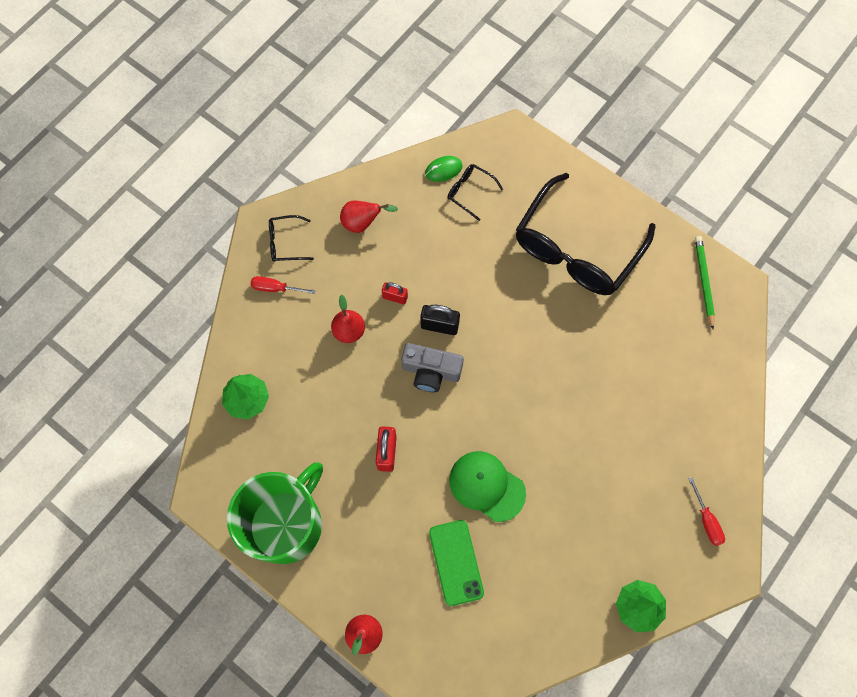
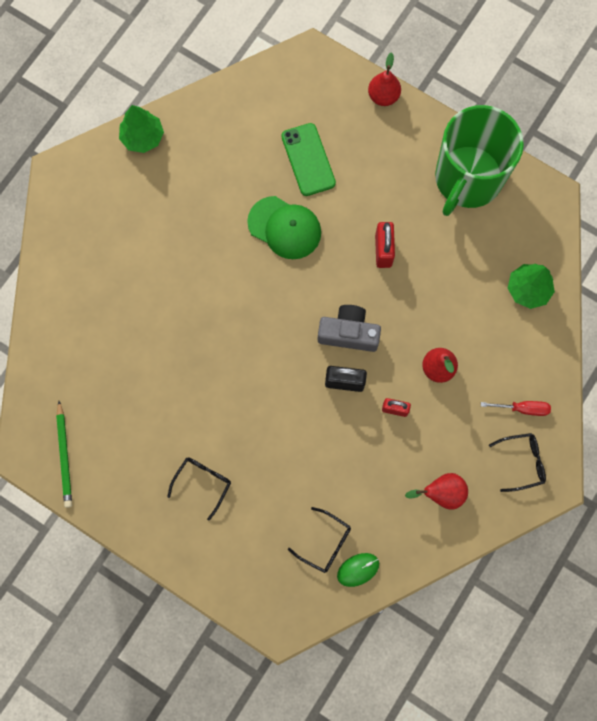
camera: 175 degrees right, 5 degrees up
(576, 248) = (203, 483): black glasses -> black glasses, size x0.41
(706, 520) = (77, 214): red screwdriver -> none

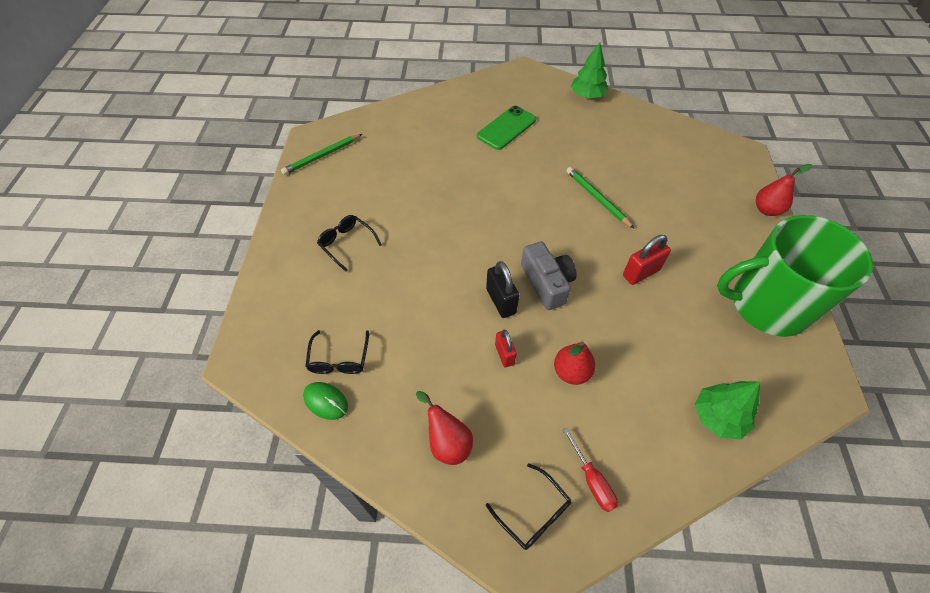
camera: 60 degrees right, 20 degrees down
(203, 483) = (347, 243): black glasses -> black glasses turned 135 degrees counterclockwise
(284, 228) = (597, 198): green cap -> green pencil
(308, 160) = (664, 187): green phone -> green phone (506, 128)

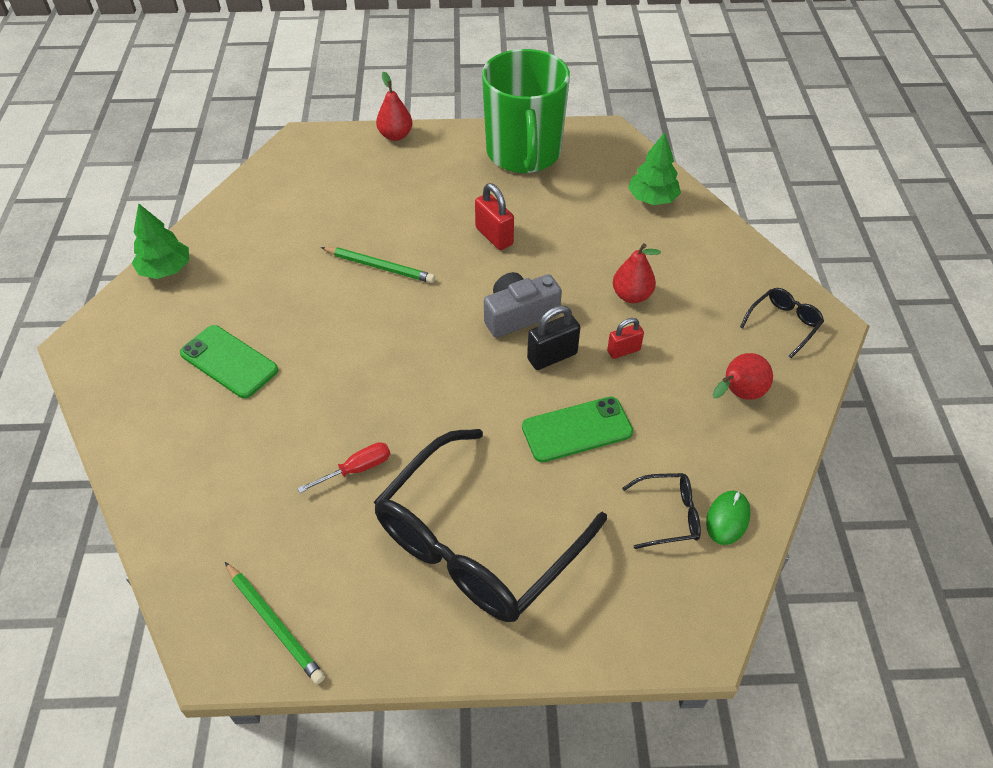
camera: 95 degrees left, 5 degrees down
(347, 243) = (477, 543): black glasses -> black glasses, size x2.43
(426, 309) = (577, 429): none -> green phone
(592, 480) = (739, 283): red screwdriver -> red screwdriver (356, 469)
(597, 198) = (379, 267): green pencil -> green pencil turned 120 degrees counterclockwise

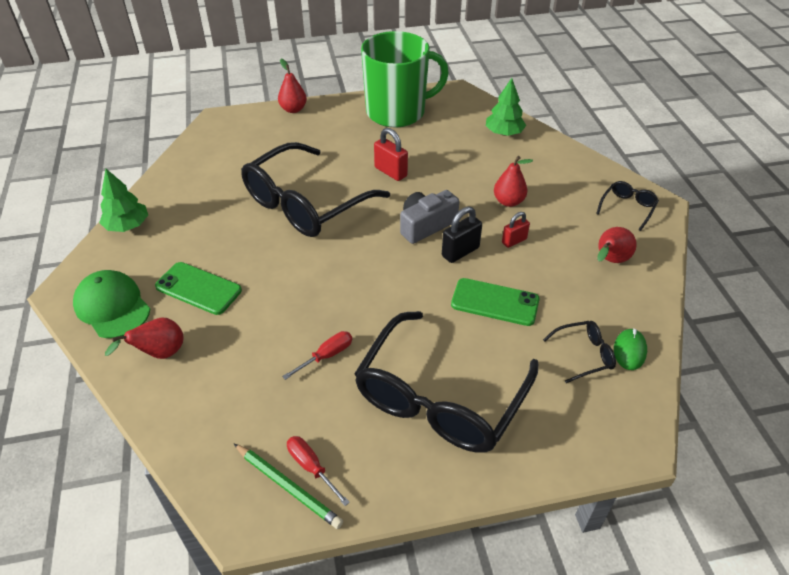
camera: 10 degrees left, 5 degrees down
(127, 371) = (112, 307): none -> green cap
(168, 437) = (159, 353): none -> red pear
(306, 605) = (311, 467): none -> red screwdriver
(379, 267) = (305, 204): green pencil -> black glasses
(524, 153) = (397, 112): green mug -> green mug turned 90 degrees counterclockwise
(577, 429) = (495, 302): green phone -> green phone turned 45 degrees clockwise

